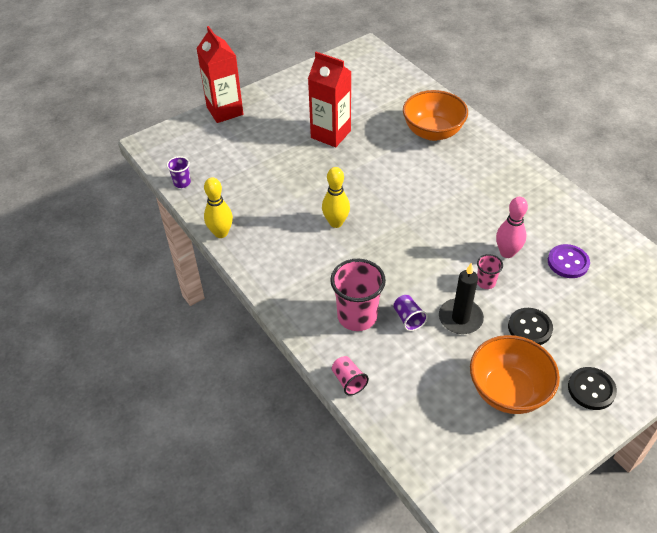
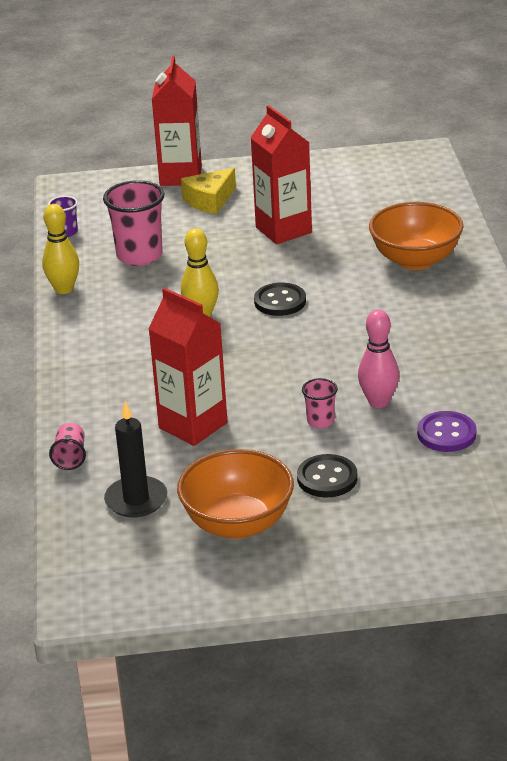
camera: 30 degrees right, 15 degrees down
(261, 125) = (210, 200): none -> yellow cheese
(357, 316) = (137, 406): pink cup -> pink cup (139, 255)
(408, 318) = (193, 425): purple cup -> red carton
(460, 318) = (253, 444): black candle -> black candle (136, 500)
(591, 389) = (338, 555): black button -> black button (280, 301)

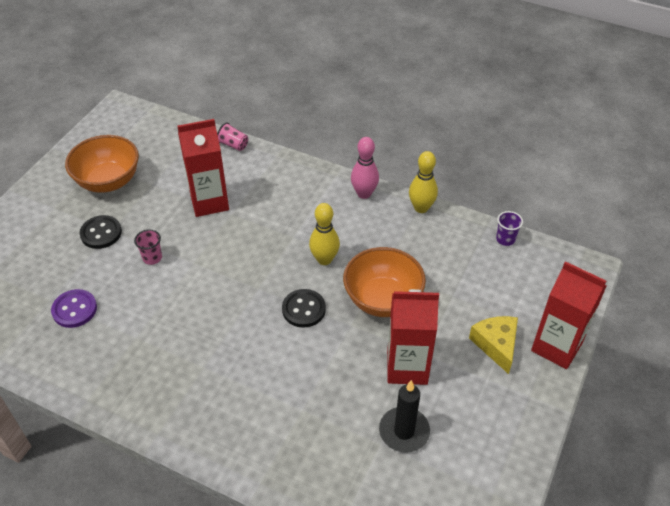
camera: 120 degrees right, 15 degrees up
(136, 500) = (170, 154): black candle -> black candle (404, 431)
(139, 255) = (436, 263): pink cup -> none
(378, 402) = (140, 296): pink bowling pin -> pink bowling pin (364, 193)
(415, 260) = (285, 428): orange bowl -> orange bowl (382, 299)

